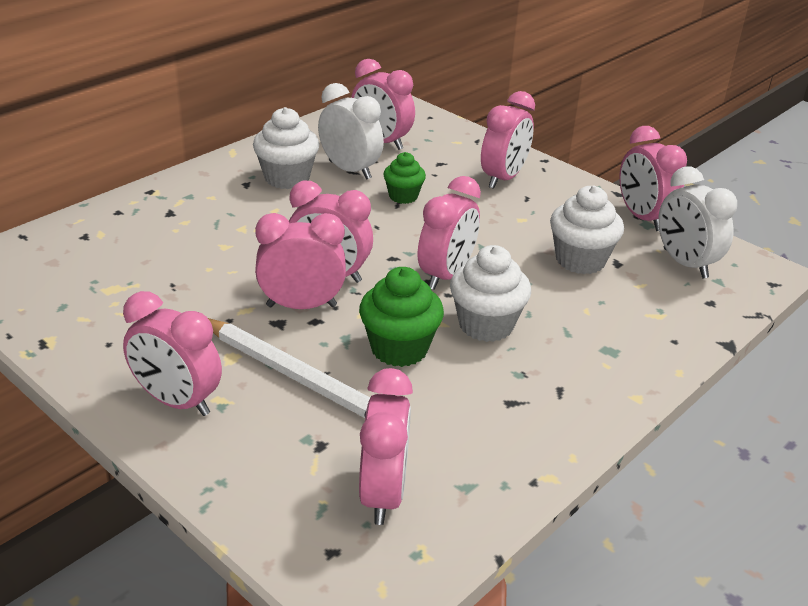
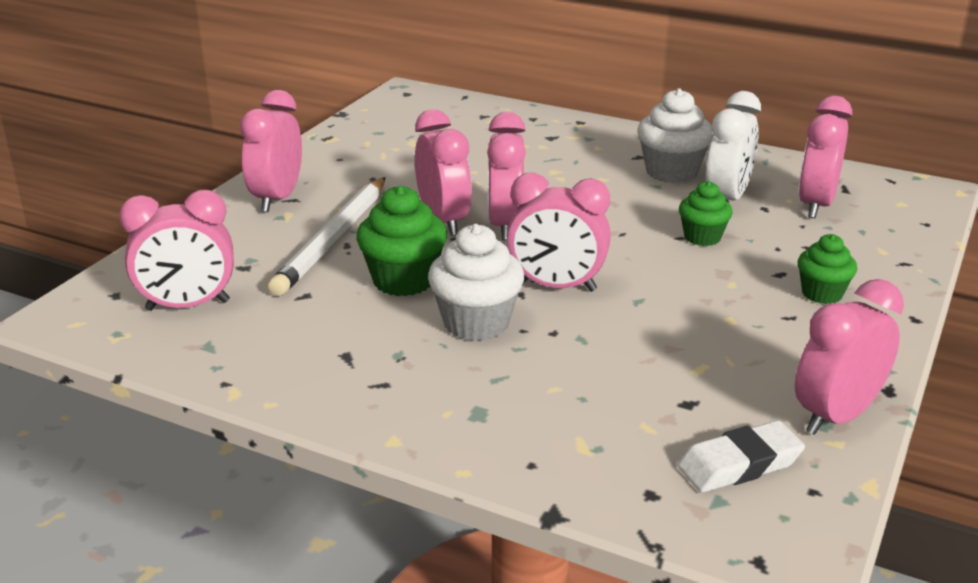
camera: 75 degrees right, 5 degrees down
(503, 178) = (822, 294): pink clock -> green cupcake
(580, 260) = (668, 372): white cupcake -> none
(685, 263) = (739, 464): white clock -> white eraser

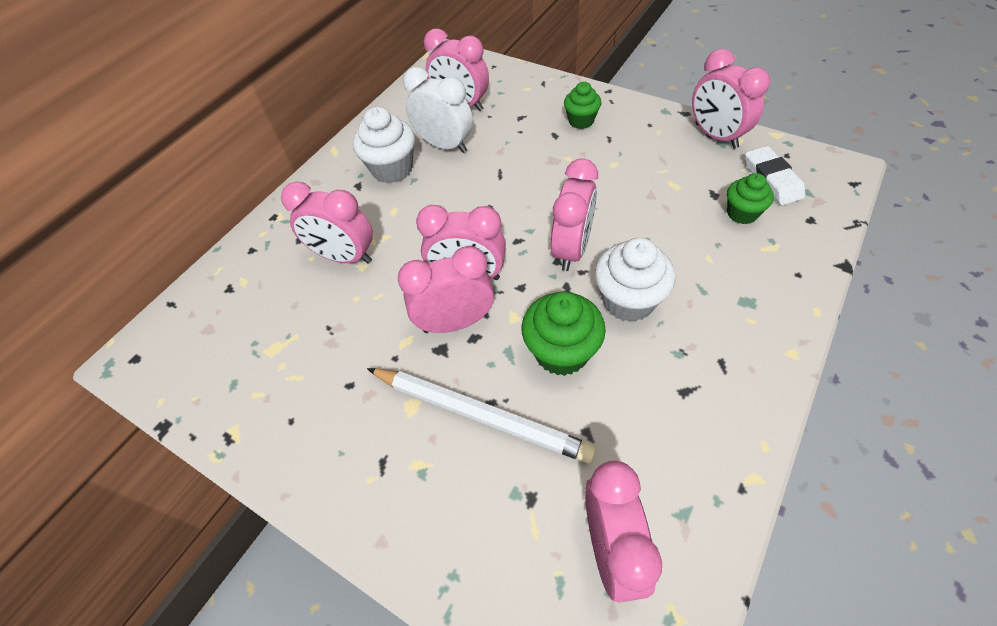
camera: 80 degrees left, 25 degrees up
(277, 199) = (378, 479): pink clock -> pink clock (345, 257)
(702, 237) = (502, 164): green cupcake -> green cupcake (742, 213)

